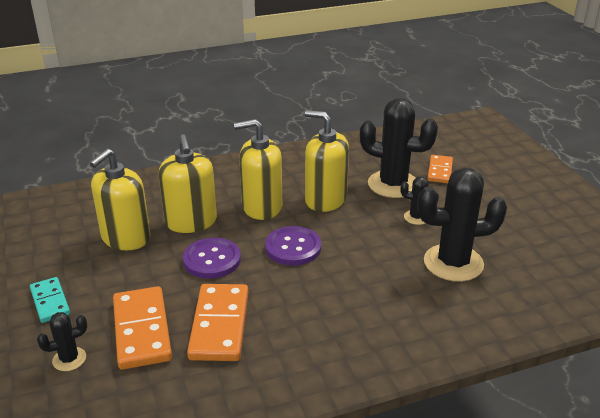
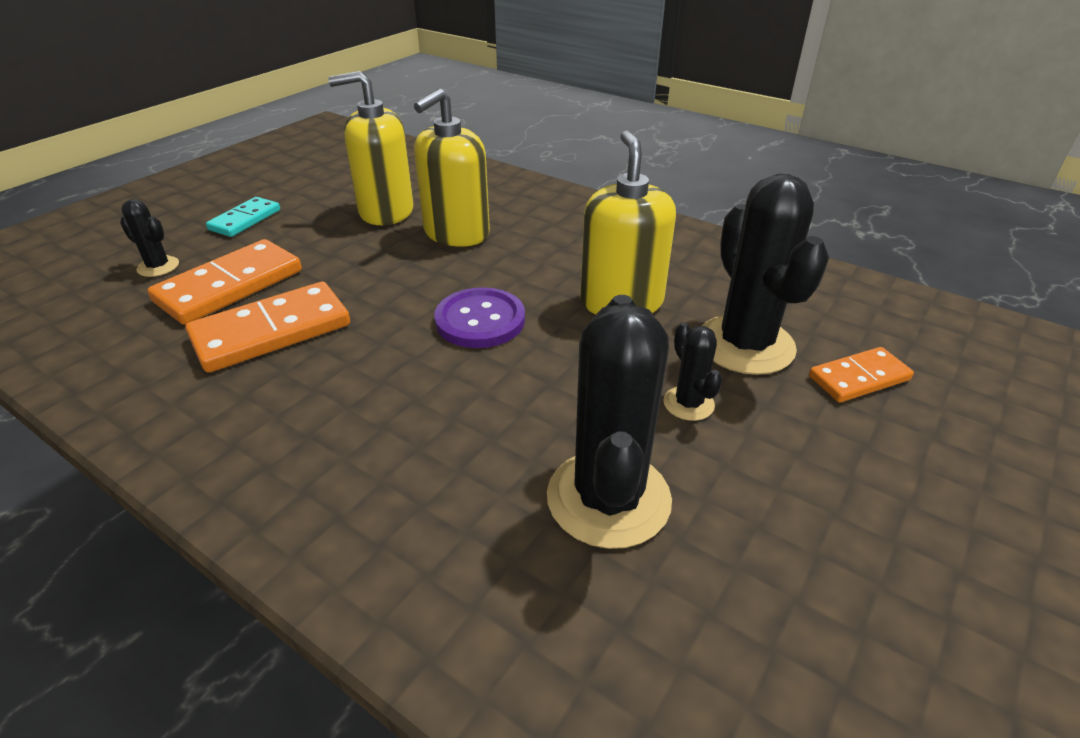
camera: 55 degrees right, 5 degrees up
(212, 260) = (396, 275): purple button -> none
(262, 207) = (542, 263): yellow soap dispenser -> none
(453, 263) = (608, 498): black cactus -> black cactus turned 45 degrees clockwise

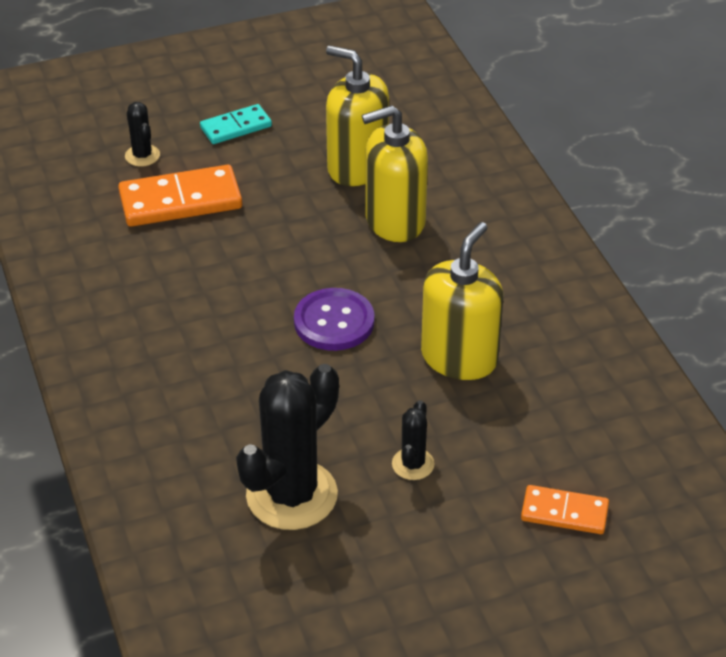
camera: 35 degrees right, 5 degrees up
(271, 331) = (182, 261): orange domino -> none
(745, 345) = (512, 443): black cactus -> none

